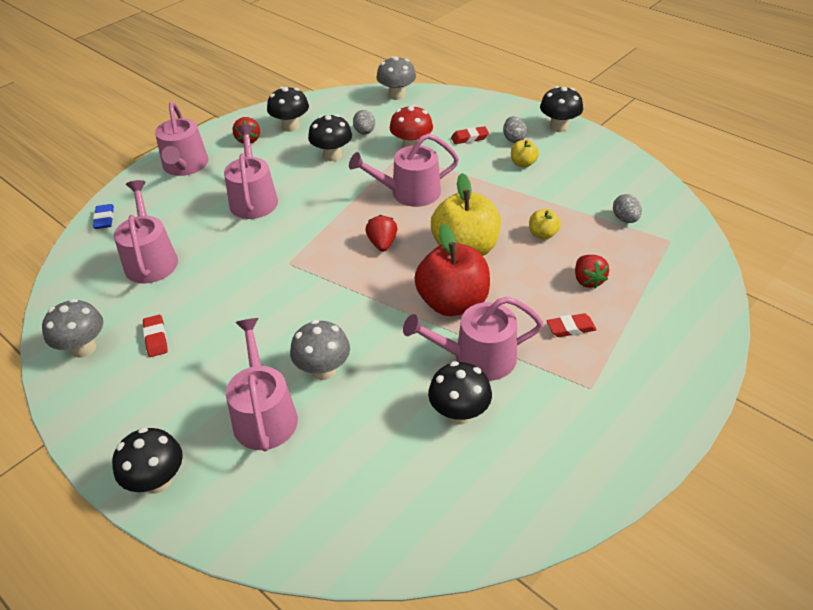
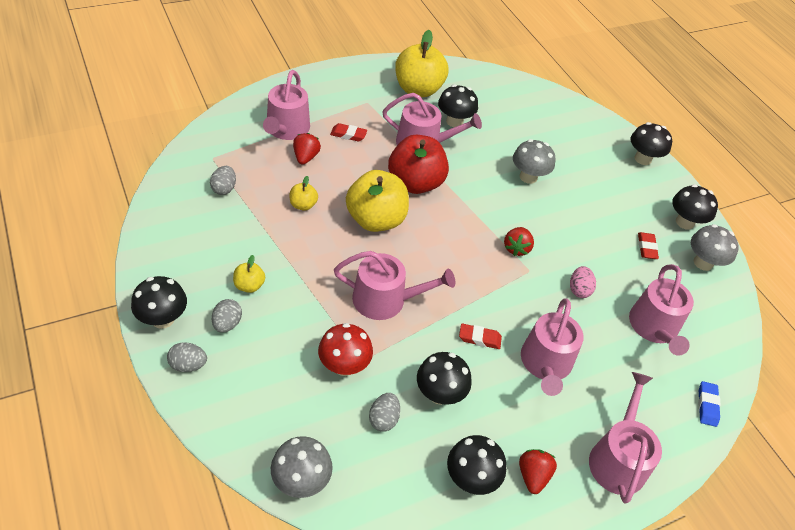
camera: 165 degrees left, 5 degrees up
(100, 394) = (684, 222): none -> black mushroom
(233, 265) = (579, 290): none -> pink egg
(264, 414) = (574, 167): pink watering can -> pink watering can (286, 129)
(382, 244) = (441, 254): red strawberry -> red strawberry (516, 248)
(469, 138) = (272, 348): red eraser -> red eraser (479, 338)
(514, 114) = (188, 365): none -> grey egg
(545, 449) = (418, 89): none -> yellow apple

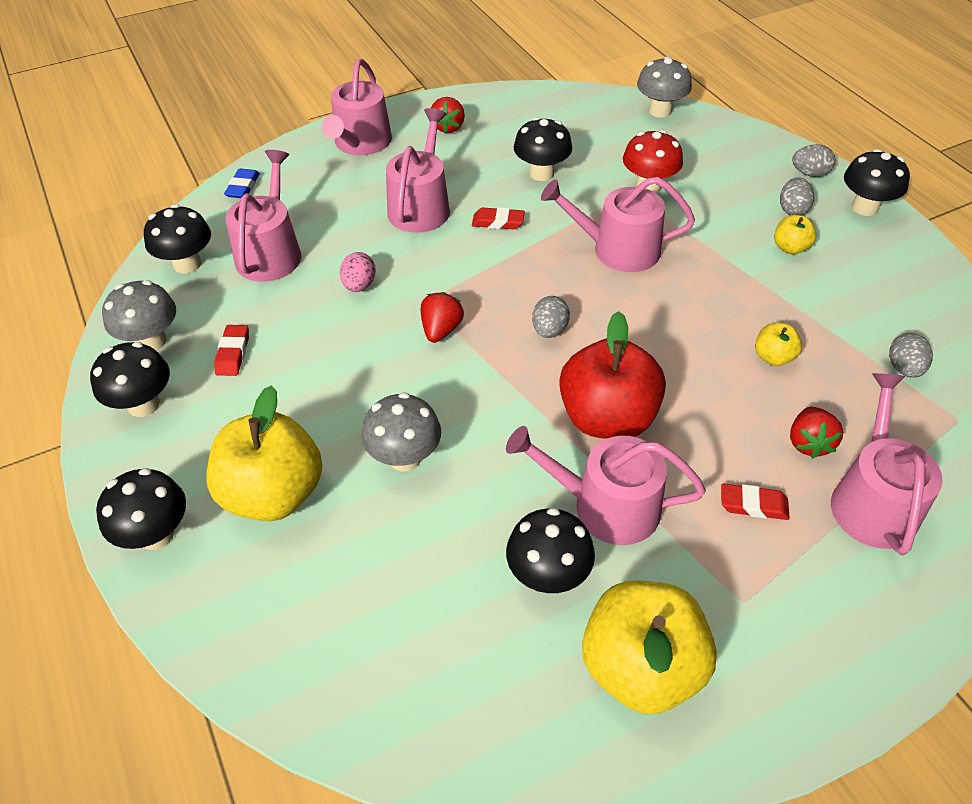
camera: 175 degrees left, 0 degrees up
(376, 220) = (657, 348): yellow apple -> yellow apple (273, 493)
(383, 419) = (596, 151): grey egg -> grey egg (549, 330)
(471, 478) = (507, 122): black mushroom -> black mushroom (187, 264)

